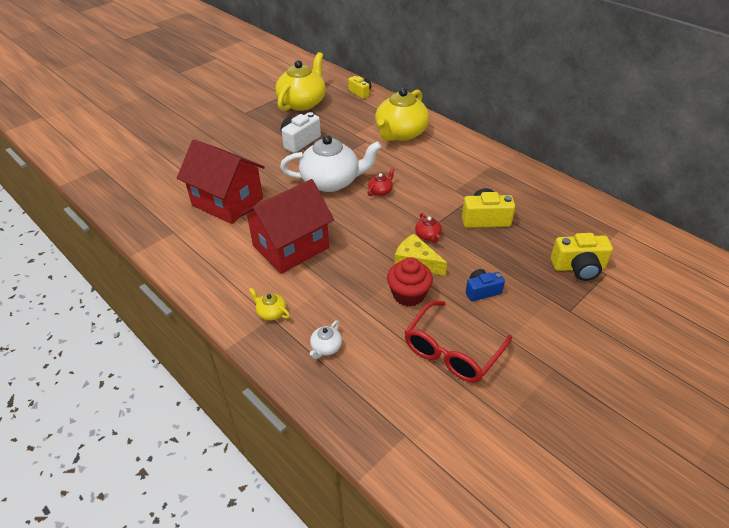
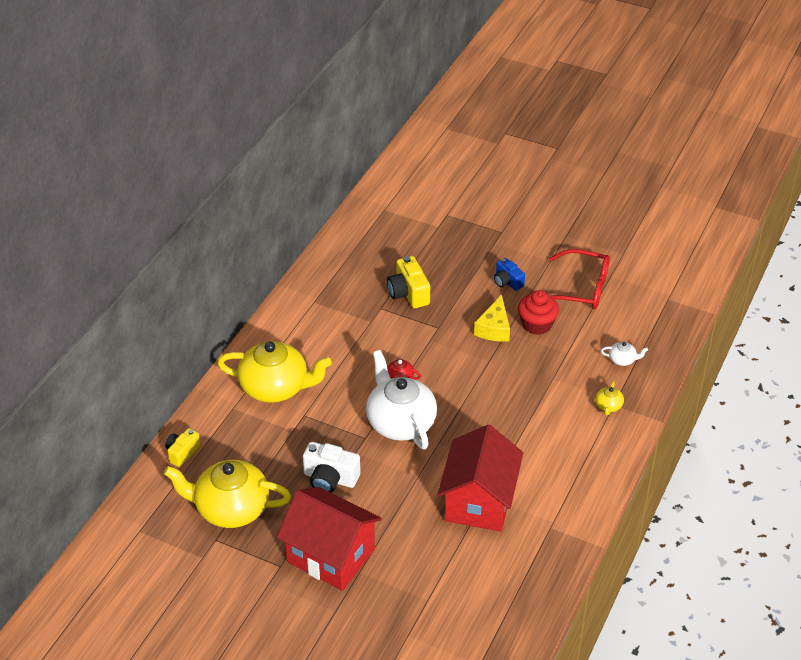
camera: 110 degrees left, 0 degrees up
(291, 247) = (521, 421): red house -> red house (331, 556)
(428, 236) = (453, 327): red teapot -> none
(578, 267) = (447, 230): yellow camera -> none

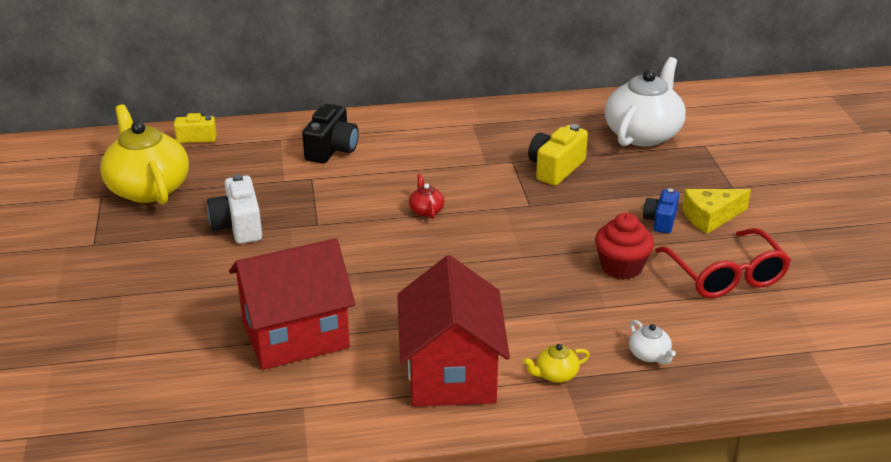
camera: 55 degrees right, 10 degrees down
(276, 387) = (332, 149): yellow teapot -> black camera
(331, 556) = (130, 268): red house -> red house (451, 373)
(400, 422) = (362, 236): white teapot -> white teapot (643, 134)
(494, 328) = (576, 240): yellow cheese -> yellow cheese (710, 217)

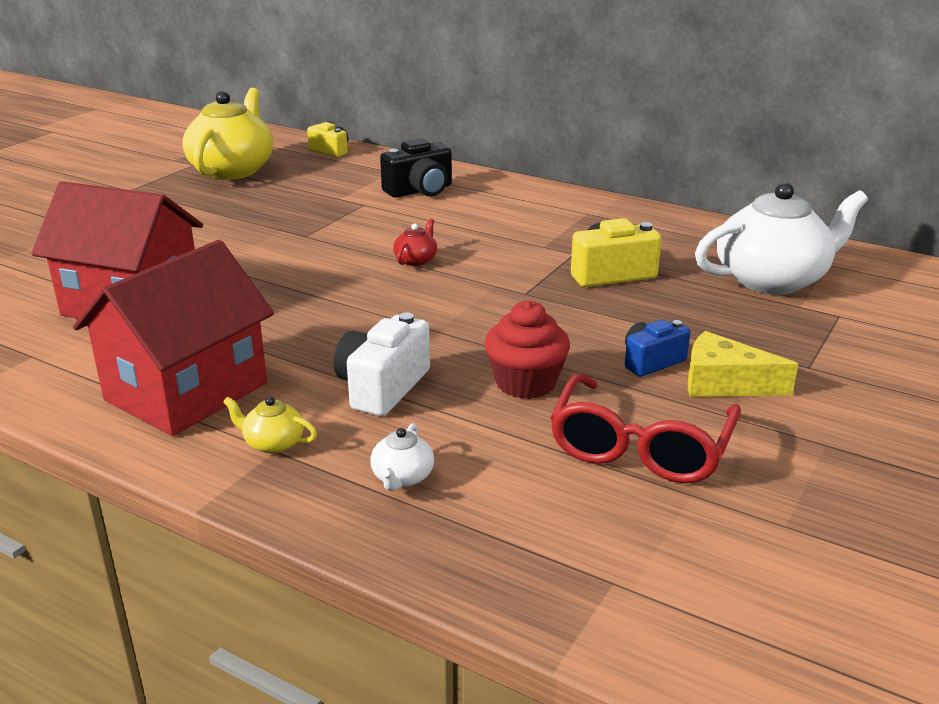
camera: 40 degrees right, 5 degrees down
(238, 226) = (244, 215): white camera -> white camera (382, 387)

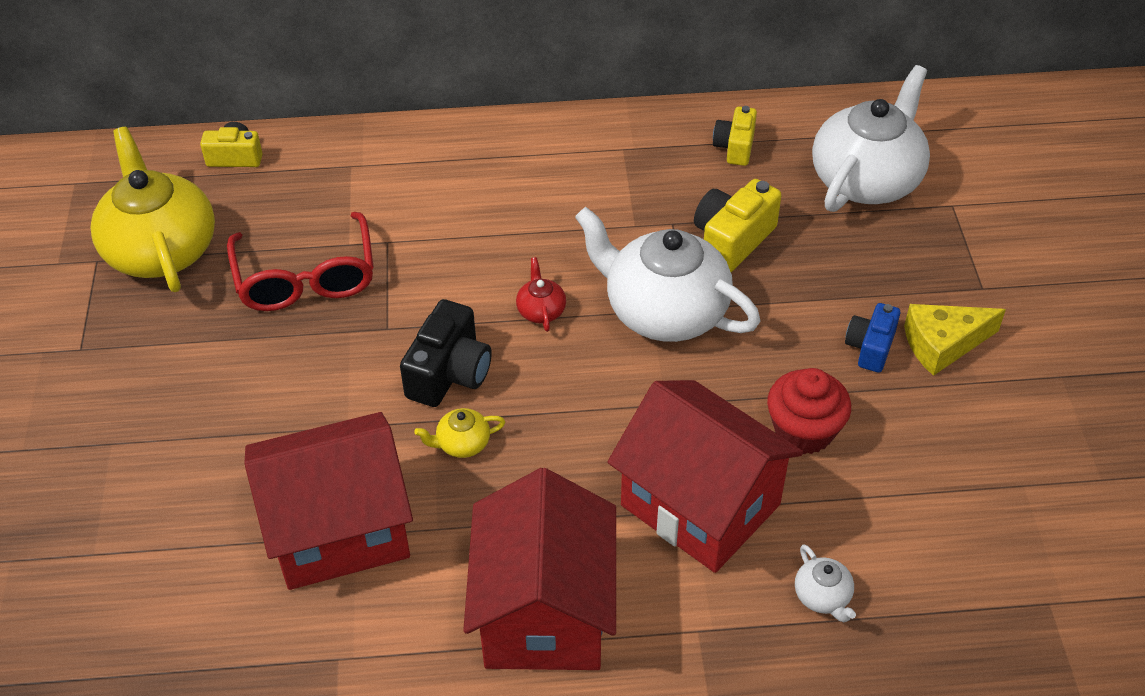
camera: 35 degrees left, 20 degrees up
(273, 443) = (687, 624): yellow teapot -> yellow teapot (462, 444)
(382, 387) = (700, 505): white camera -> red house
(420, 191) = (420, 188): black camera -> black camera (449, 373)
(504, 288) = (664, 311): none -> white teapot
(640, 447) = (950, 456): red glasses -> red glasses (306, 278)
(677, 235) = (735, 147): none -> yellow camera

